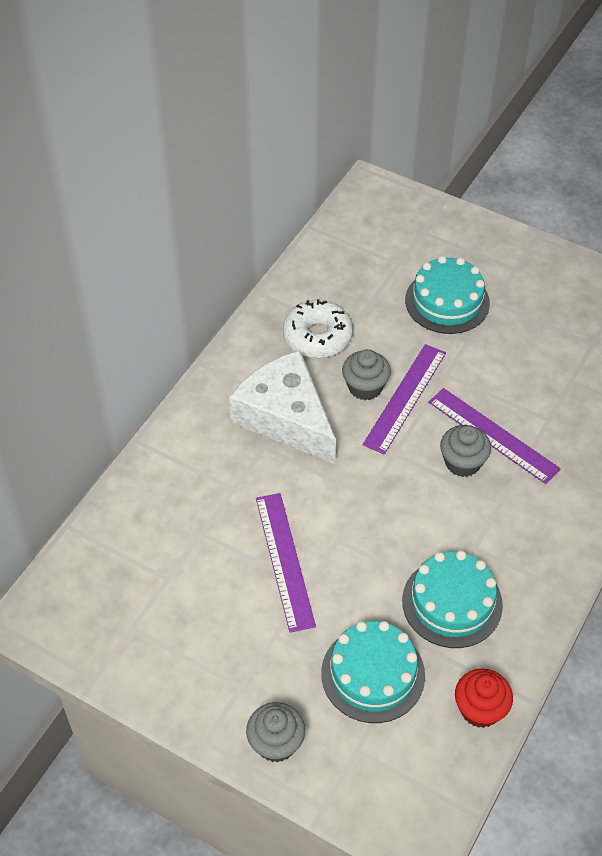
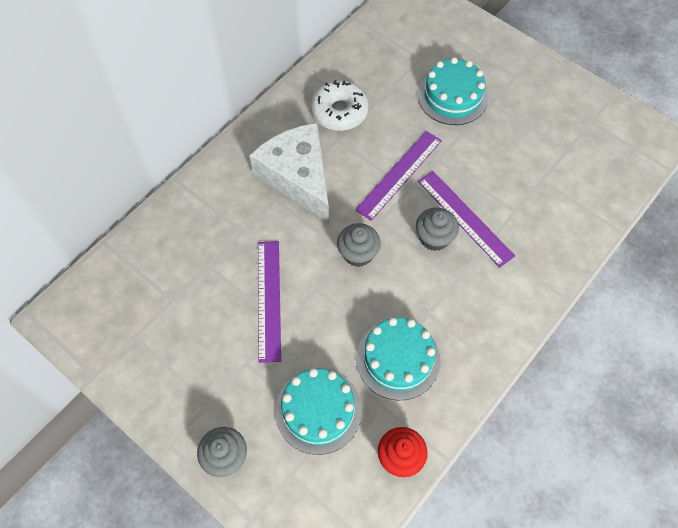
camera: 10 degrees right, 10 degrees up
(365, 387) = (368, 160): grey cupcake -> grey cupcake (358, 254)

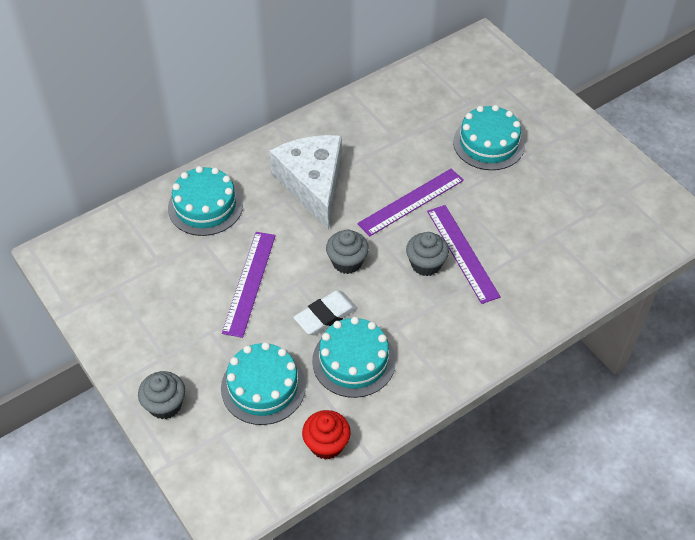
camera: 15 degrees right, 10 degrees down
(198, 225) = (205, 206): none -> turquoise cake
(339, 111) = (372, 135): white donut -> none
(355, 317) = (325, 315): none -> white eraser

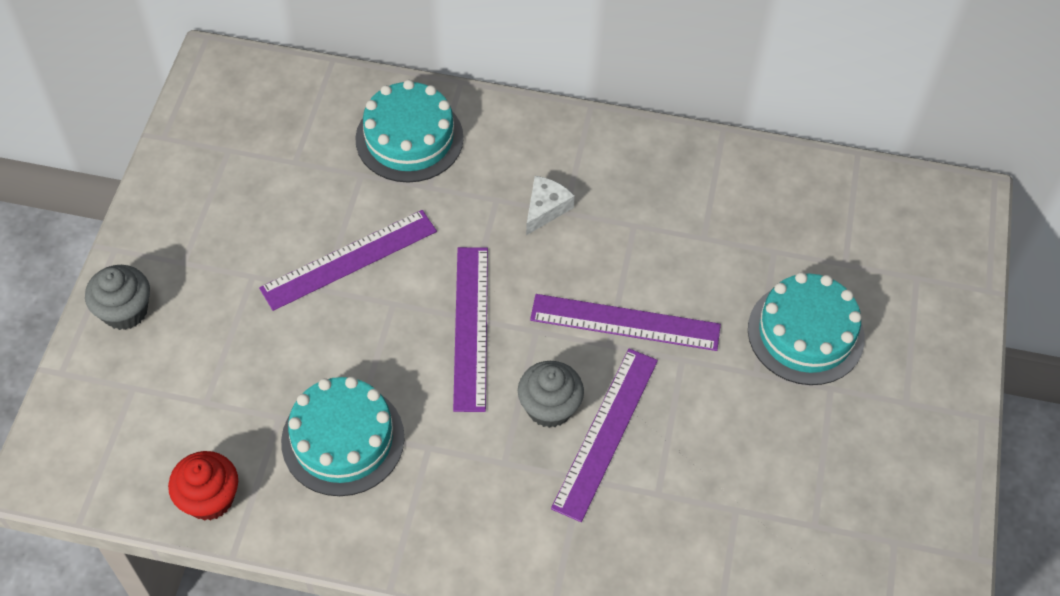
camera: 45 degrees right, 5 degrees up
(263, 387) = (228, 380): turquoise cake -> none
(313, 184) = (545, 208): white cheese -> white cheese, size x0.41
(325, 315) = (377, 364): white eraser -> none
(347, 262) = (471, 327): grey cupcake -> purple ruler

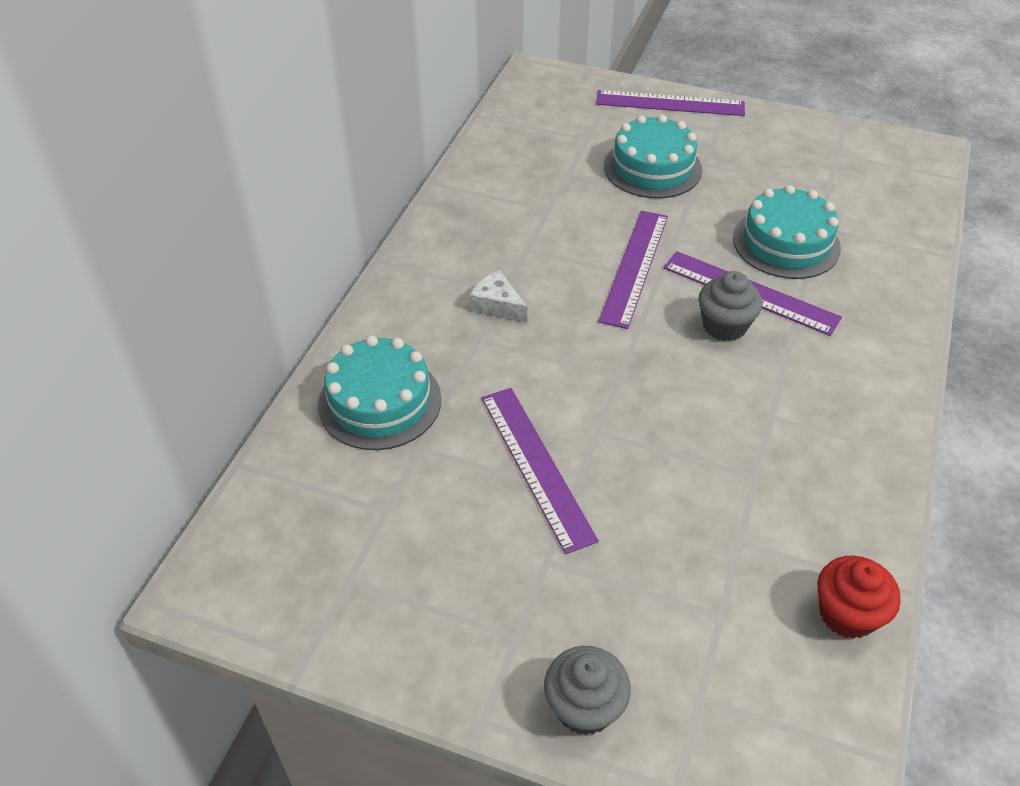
camera: 80 degrees left, 10 degrees down
(343, 439) = (765, 485): turquoise cake -> turquoise cake (786, 243)
(471, 327) = (632, 372): purple ruler -> purple ruler (670, 103)

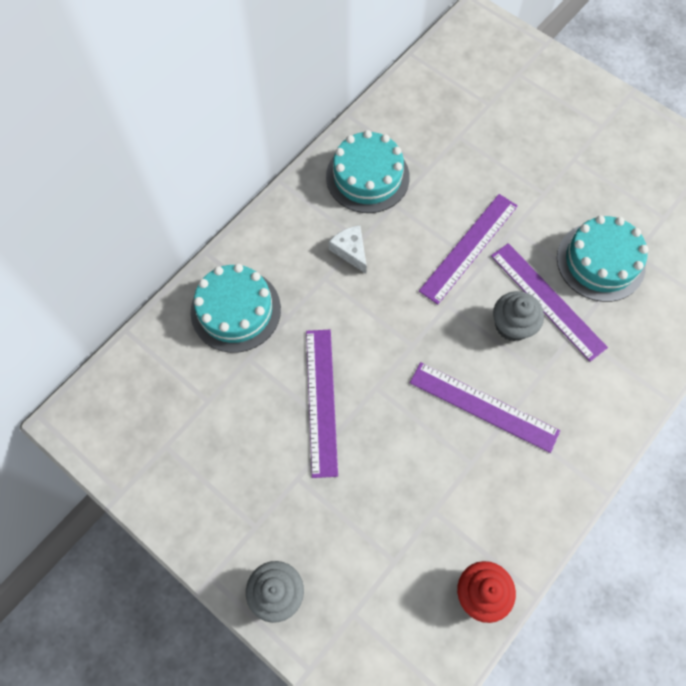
camera: 20 degrees right, 20 degrees up
(652, 168) = (528, 151): turquoise cake -> turquoise cake (367, 177)
(670, 103) = (575, 85): purple ruler -> purple ruler (483, 406)

